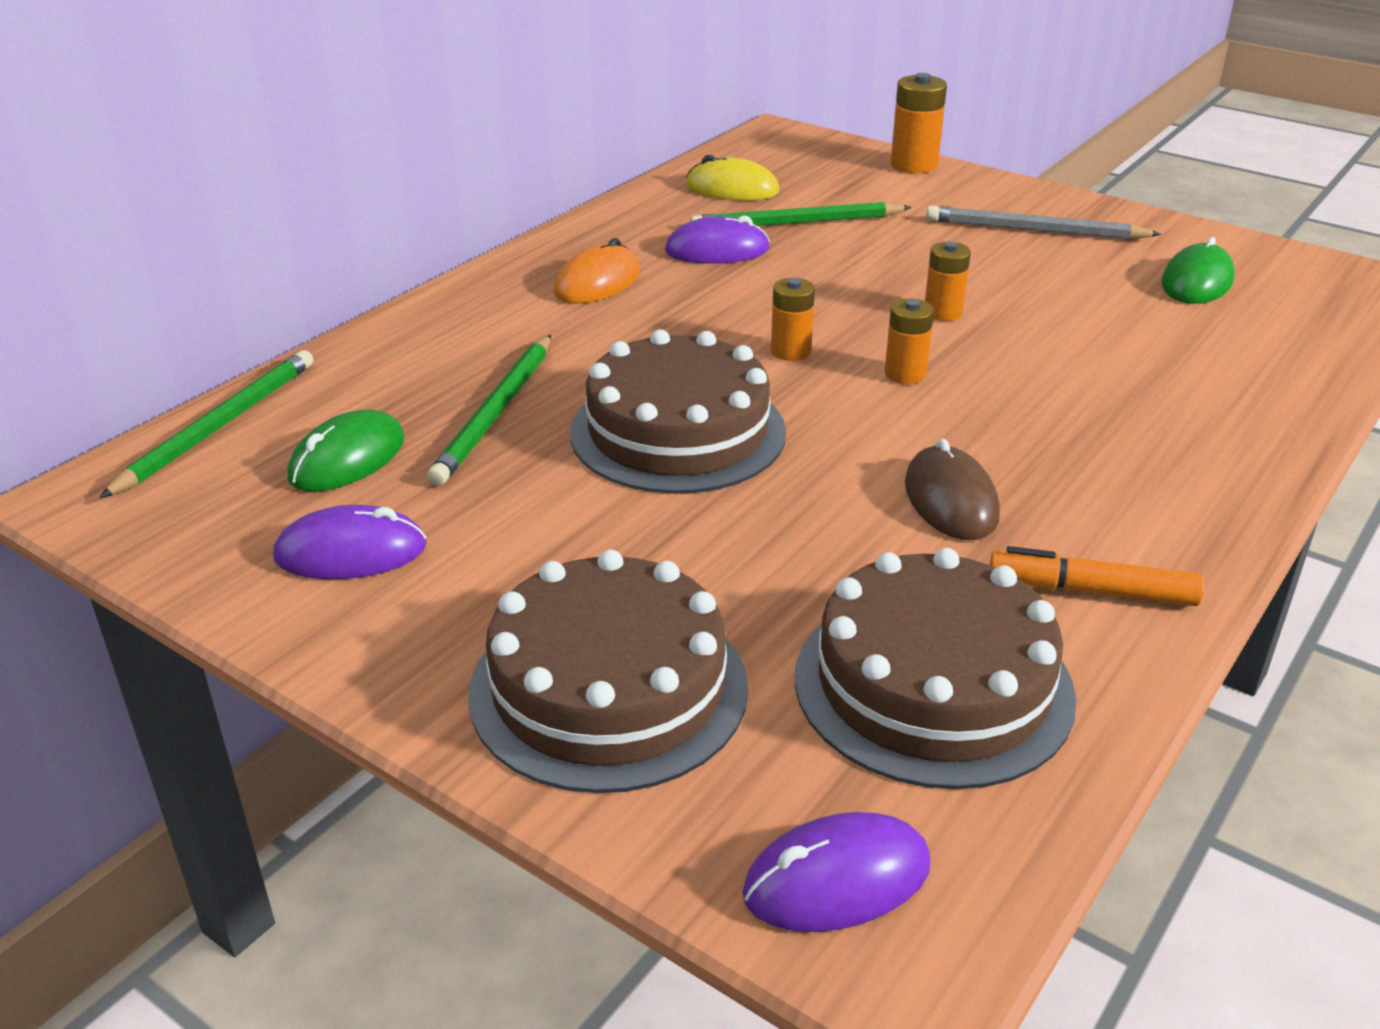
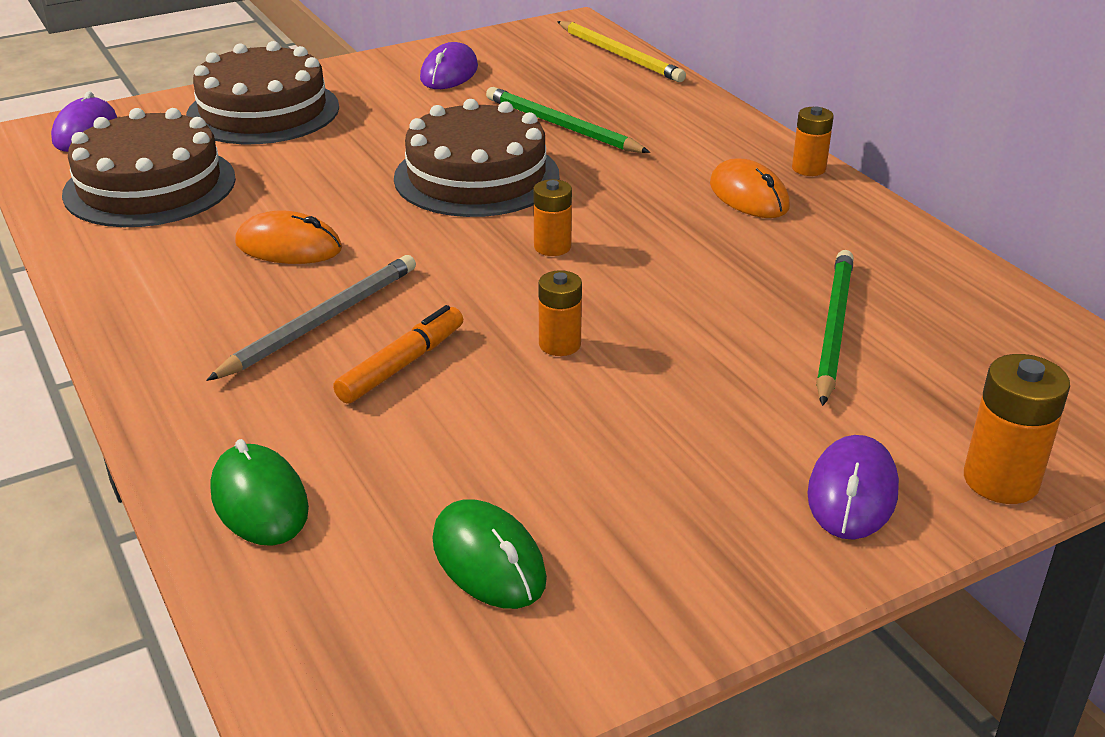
camera: 115 degrees right, 0 degrees up
(218, 426) = (620, 55): green pencil -> yellow pencil
(347, 459) = (547, 81): green mouse -> green mouse (259, 500)
(717, 250) = (785, 265): purple mouse -> purple mouse (852, 493)
(732, 189) = (957, 315): yellow mouse -> none
(905, 374) = (468, 286): orange battery -> orange battery (808, 168)
(950, 500) = (289, 246): brown mouse -> orange mouse
(1035, 230) = (720, 494): grey pencil -> grey pencil (321, 321)
(1092, 591) = (144, 260): orange marker -> orange marker (402, 365)

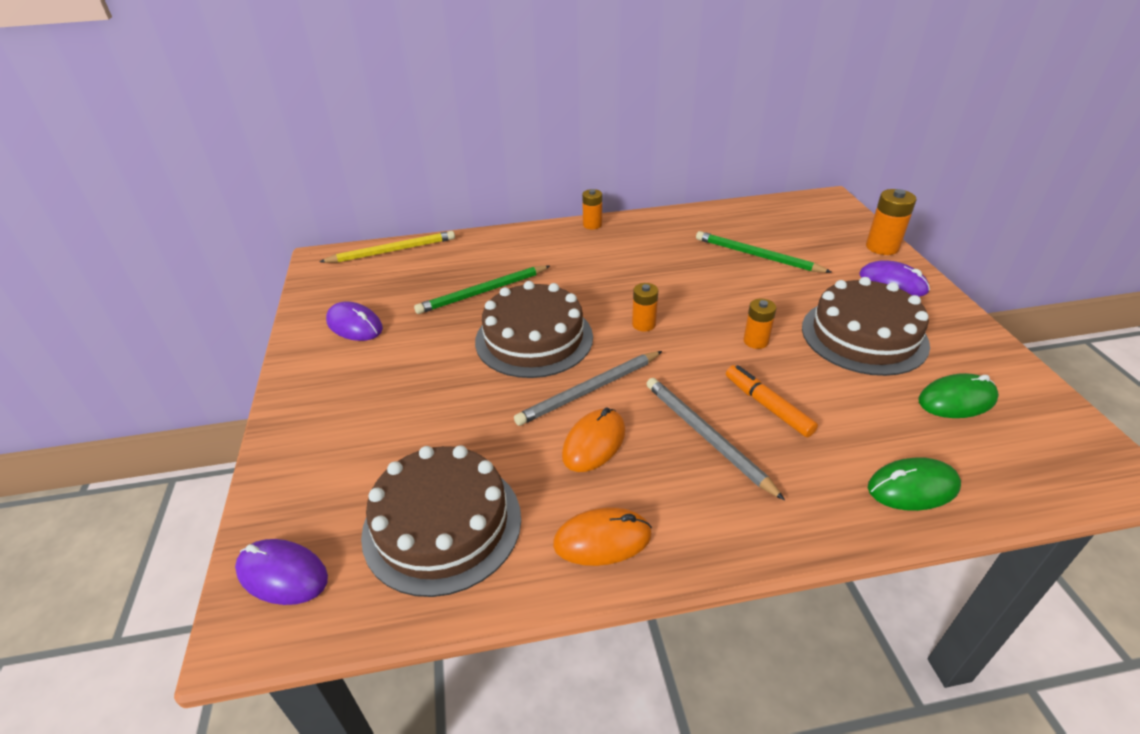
camera: 70 degrees left, 5 degrees up
(263, 111) = (341, 435): brown cake -> brown cake (864, 336)
(385, 229) = (589, 390): none -> grey pencil
(749, 196) = (613, 248): orange mouse -> orange mouse (602, 539)

